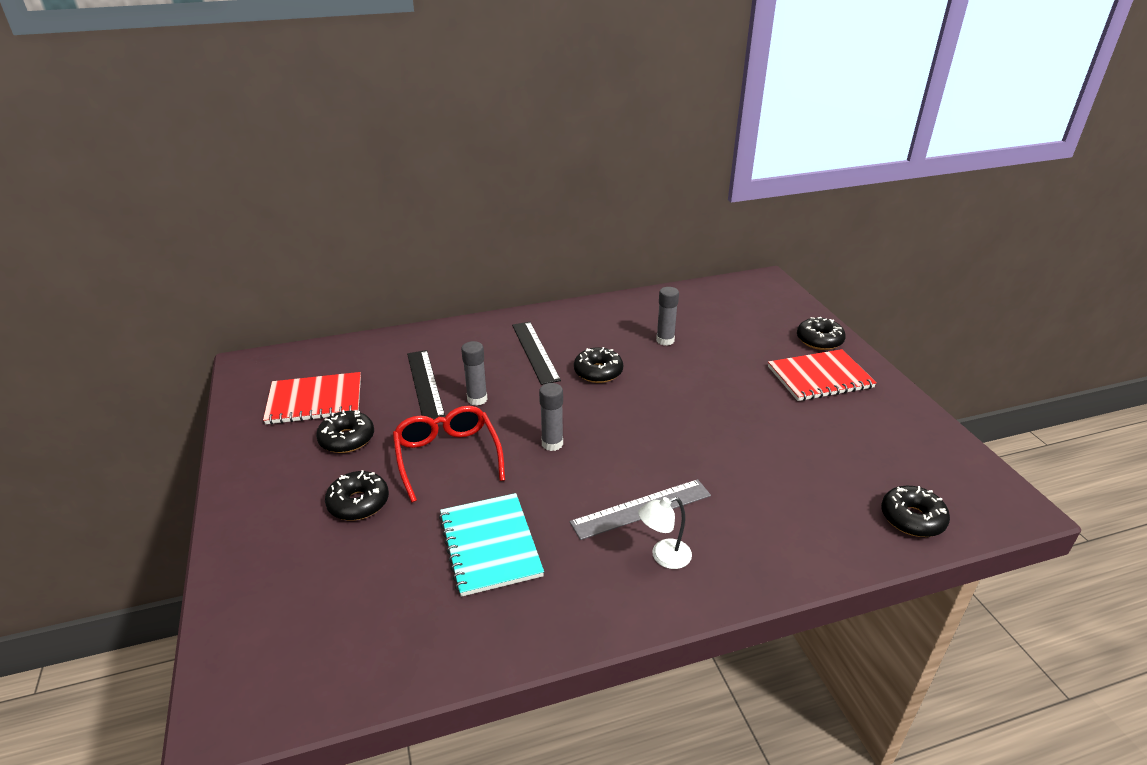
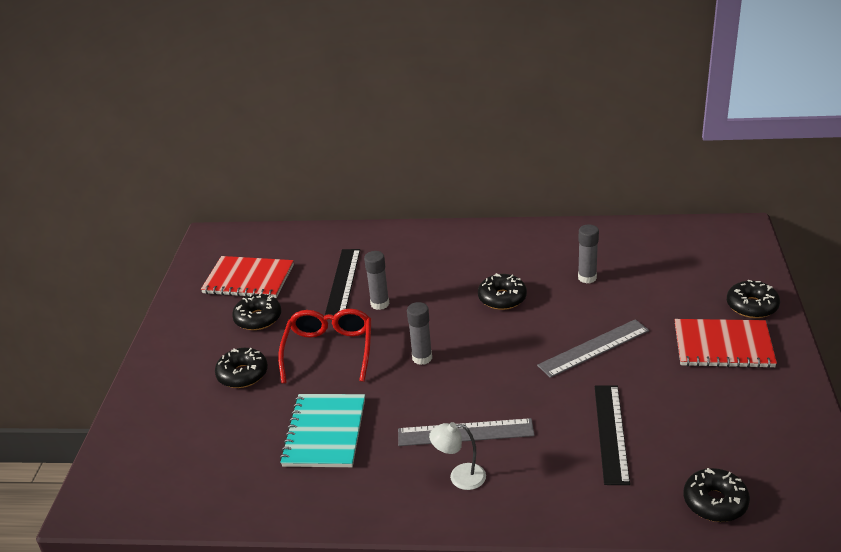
camera: 25 degrees right, 0 degrees up
(535, 351) = (455, 267): black ruler -> black ruler (611, 433)
(712, 401) = (594, 348): none -> grey ruler

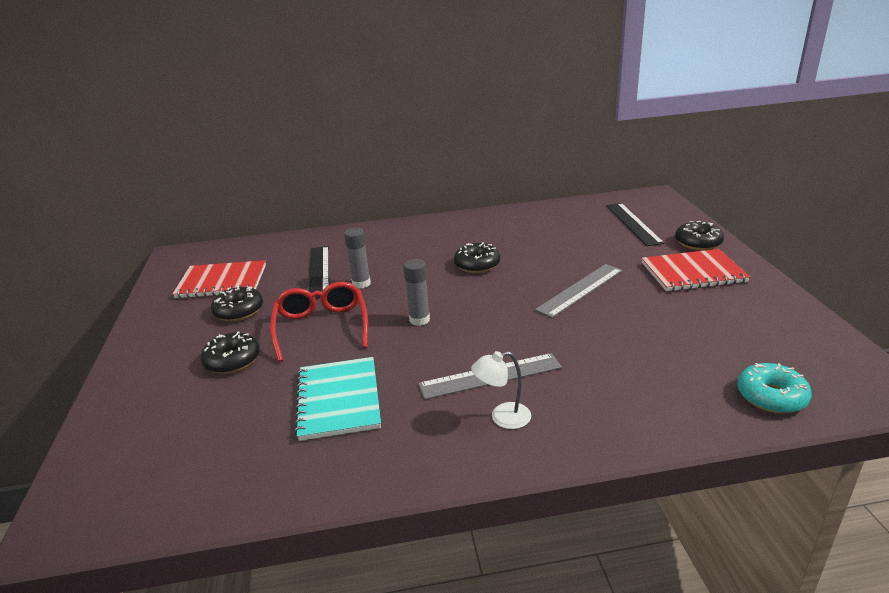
camera: 15 degrees left, 5 degrees down
(587, 278) = (546, 241): grey glue stick -> none
(611, 433) = (635, 354): black ruler -> black ruler (633, 223)
(715, 502) = (771, 396): black donut -> turquoise donut

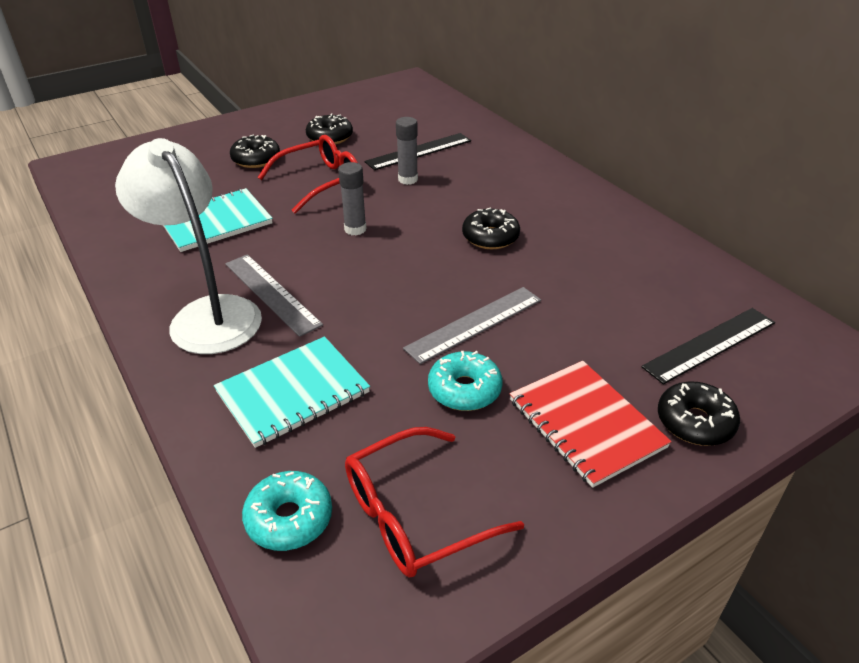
camera: 65 degrees right, 10 degrees up
(222, 281) = (374, 114): red notebook -> none
(502, 418) = (207, 314): white lamp -> white lamp, size x2.27
(580, 290) = (474, 324): grey ruler -> grey ruler turned 60 degrees counterclockwise
(633, 379) = (293, 392): none -> turquoise notebook
(651, 306) = (464, 390): none -> turquoise donut
(768, 344) = (415, 515): none -> red glasses

